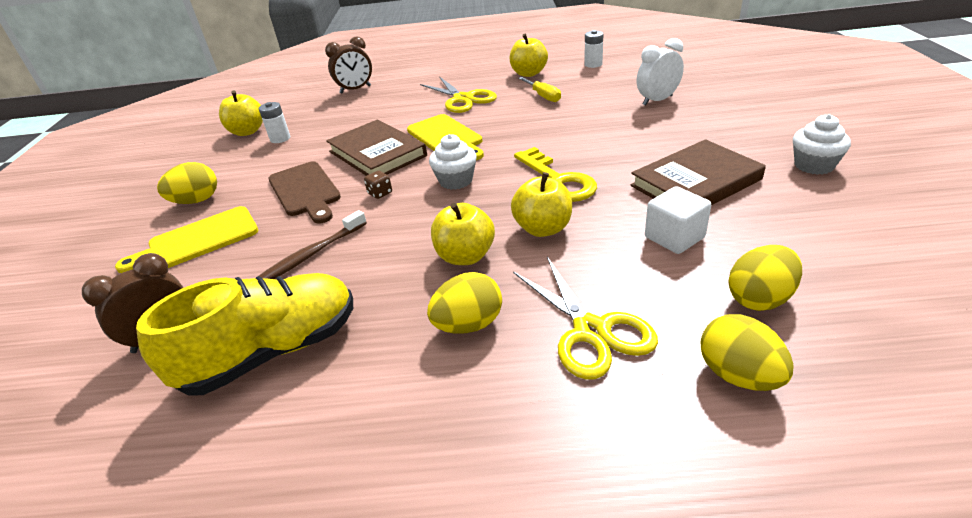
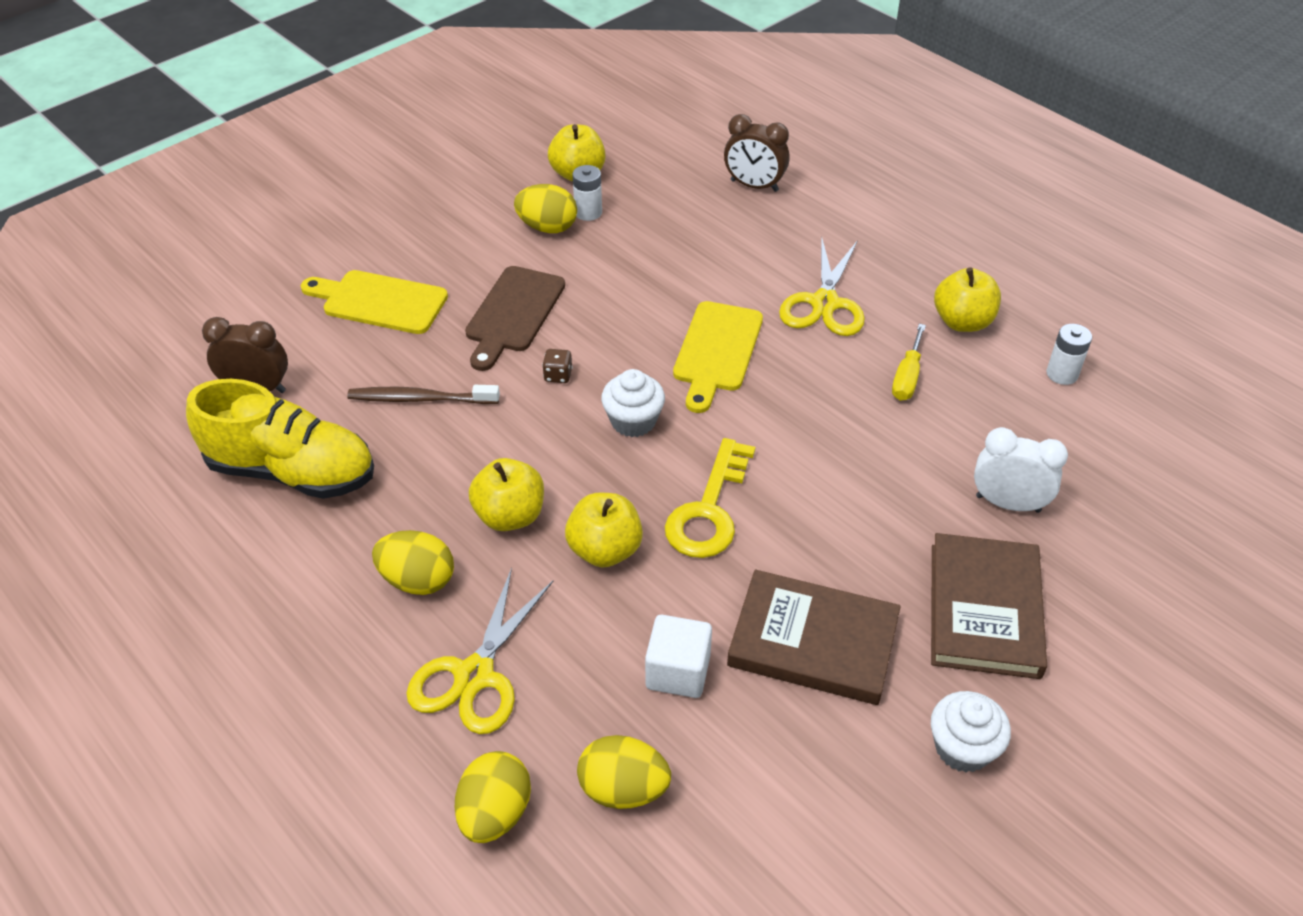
camera: 45 degrees right, 10 degrees up
(196, 201) = (431, 247): yellow egg -> yellow egg (547, 227)
(377, 154) = (629, 316): brown book -> brown book (984, 610)

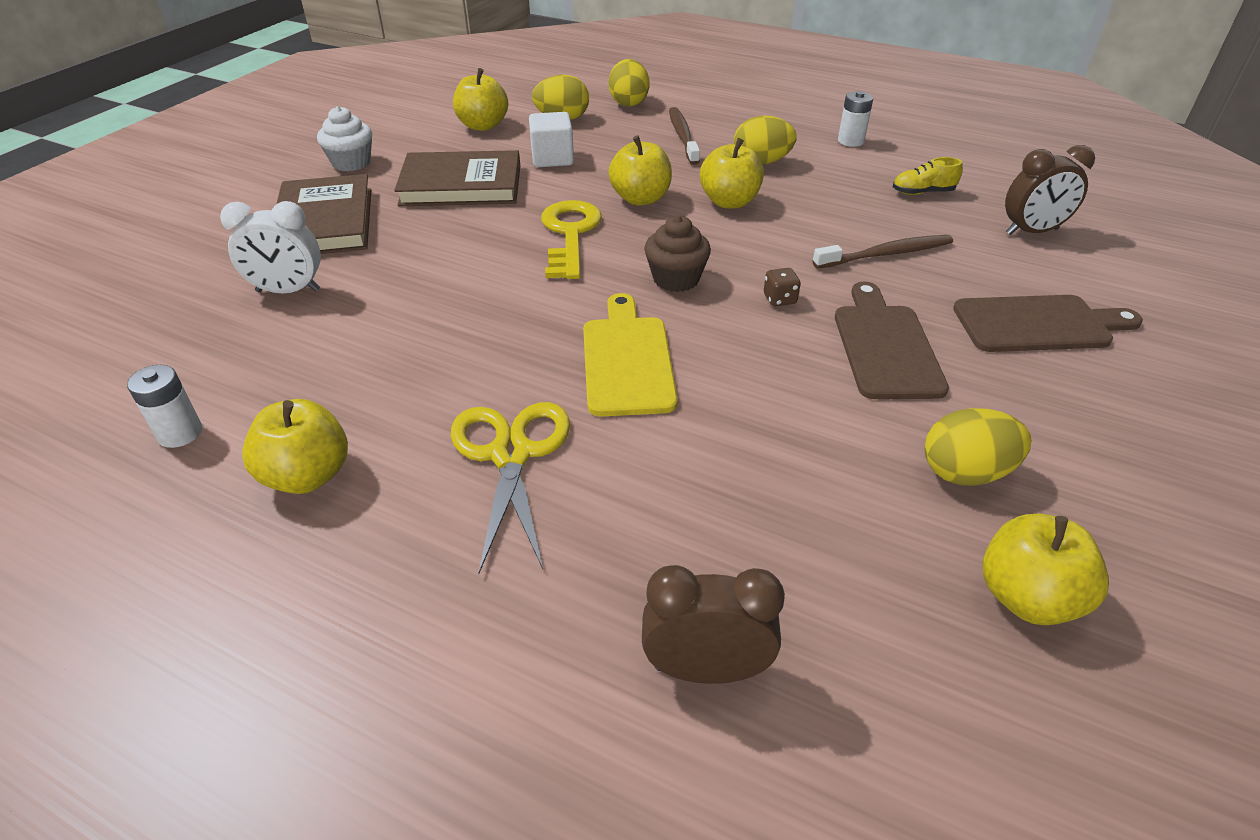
camera: 160 degrees right, 5 degrees down
(292, 471) = (922, 192): yellow shoe -> yellow shoe, size x0.42
(379, 302) = (1038, 324): yellow cutting board -> brown cutting board
(474, 675) = (683, 136): yellow scissors -> brown toothbrush
(588, 212) = (935, 517): white battery -> white battery (850, 141)
(633, 421) = (676, 279): white cupcake -> brown cupcake
(754, 806) = (483, 126): none -> yellow apple
(907, 377) = (389, 383): yellow screwdriver -> none

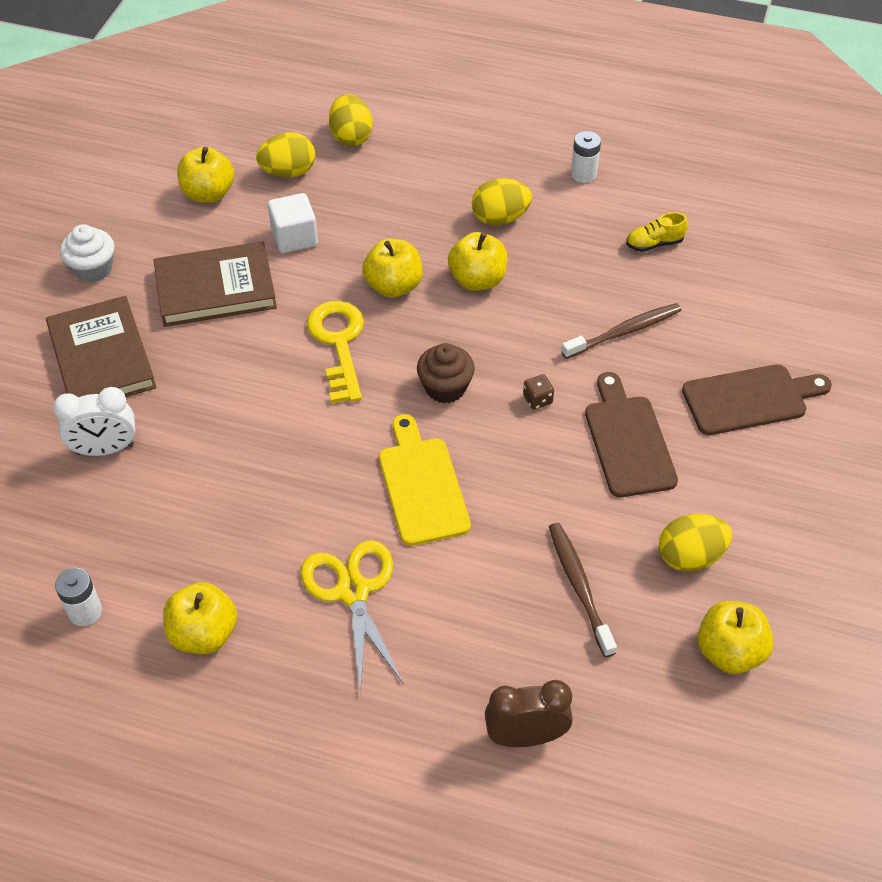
camera: 10 degrees left, 10 degrees up
(683, 136) = (417, 187): brown toothbrush -> brown toothbrush (579, 587)
(1032, 232) = (750, 285): brown clock -> none

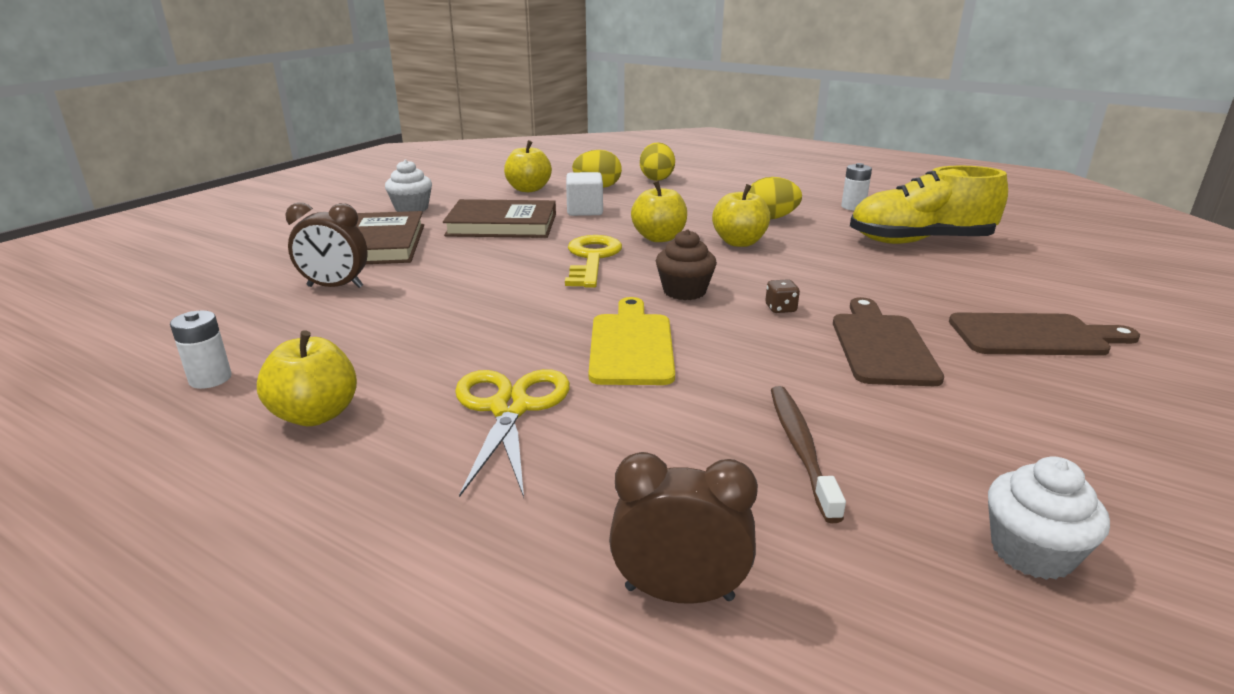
camera: 15 degrees right, 25 degrees down
(105, 449) = (335, 287): white clock -> brown clock
(624, 332) = (883, 281): brown toothbrush -> none
(654, 244) = (919, 242): yellow shoe -> yellow shoe, size x2.40
(690, 556) = (962, 444): yellow egg -> none
(729, 652) = (1031, 552): yellow apple -> white cupcake

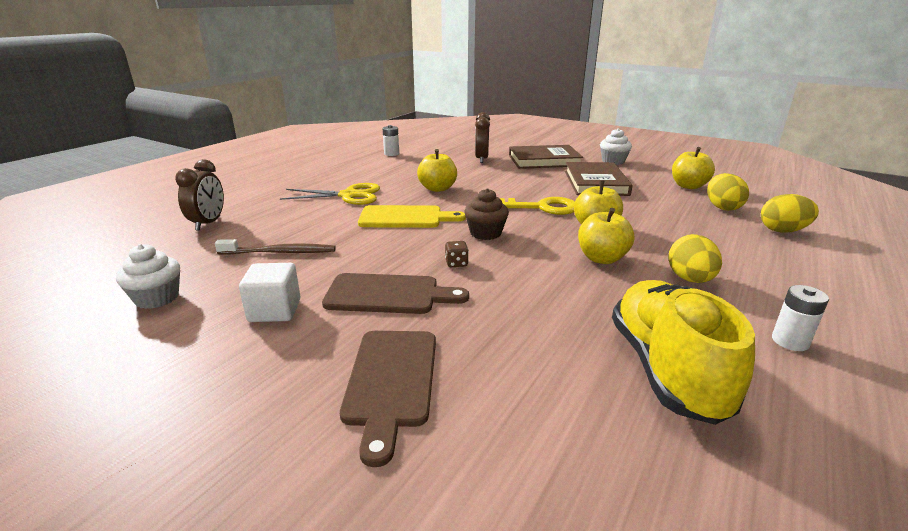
camera: 90 degrees right, 0 degrees up
(316, 414) = (358, 169): yellow apple -> yellow apple (437, 188)
(585, 211) = (647, 204): white cube -> white cube (275, 310)

